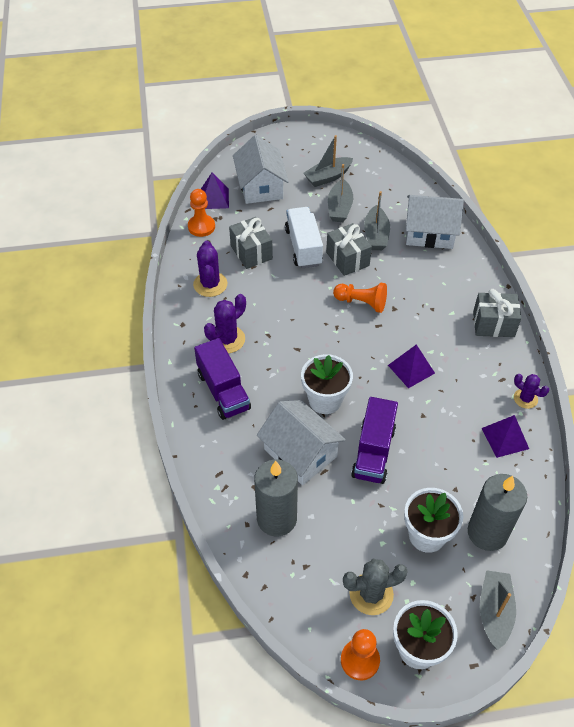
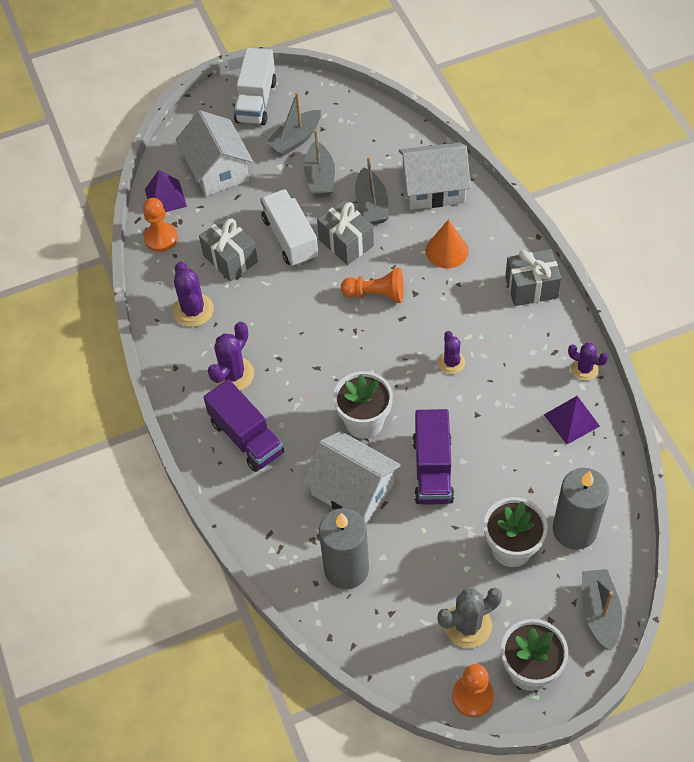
camera: 10 degrees left, 5 degrees up
(305, 145) = (256, 101): none -> white truck
(411, 369) = (451, 362): purple pyramid -> purple cactus
(429, 281) = (447, 251): none -> orange cone

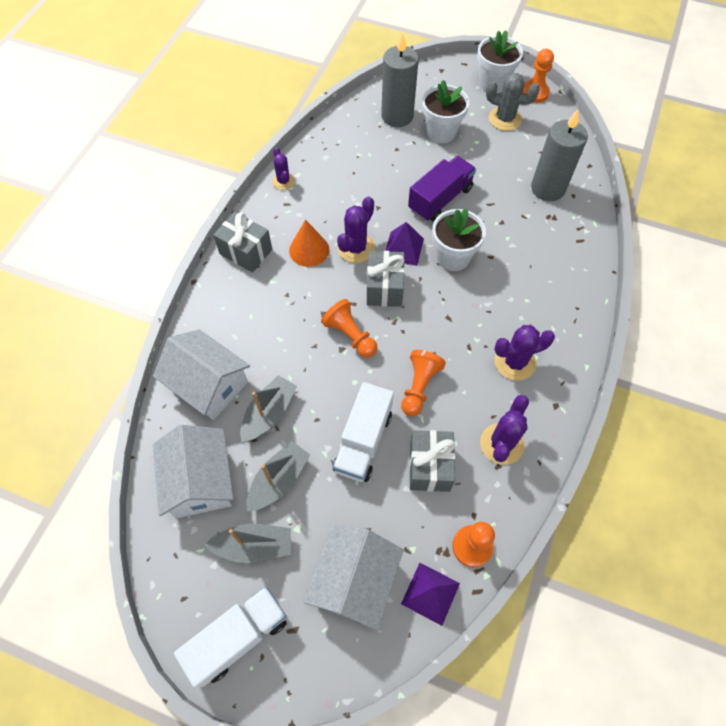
camera: 140 degrees left, 5 degrees up
(246, 437) = (544, 309): purple truck -> none
(288, 301) = (419, 387): none -> orange pawn
(346, 242) = (325, 397): grey gift -> grey gift (384, 288)
(352, 489) = (501, 225): white house -> white house (200, 481)
(447, 251) = (264, 325): orange cone -> orange cone (309, 250)
(451, 362) = (356, 248): purple cactus -> purple cactus, size x1.56
(571, 420) = (328, 163): purple pyramid -> purple pyramid (403, 248)
(599, 612) = (430, 79): grey boat -> none

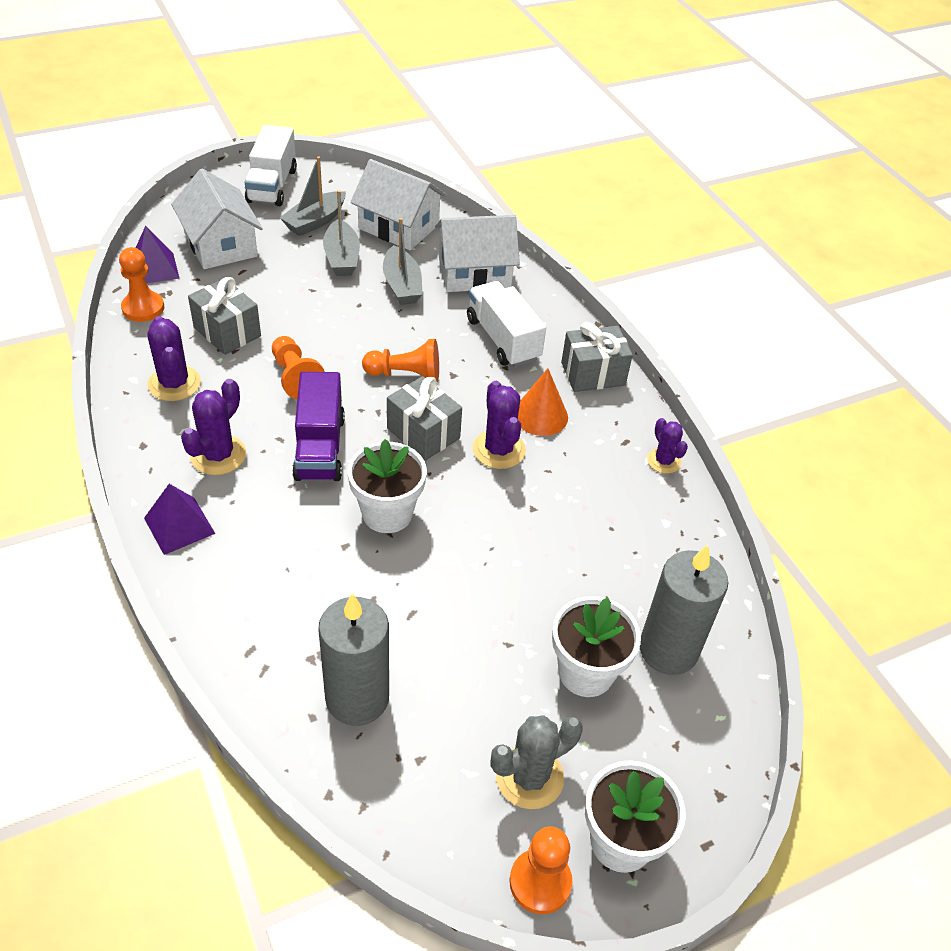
camera: 130 degrees right, 15 degrees down
(283, 181) = (663, 461): purple cactus -> purple cactus turned 45 degrees clockwise
(363, 441) = (303, 314): white truck -> white truck (503, 339)
(403, 248) = (451, 484): purple pyramid -> purple pyramid (179, 525)
(440, 199) = (477, 572): purple truck -> purple truck (319, 447)

